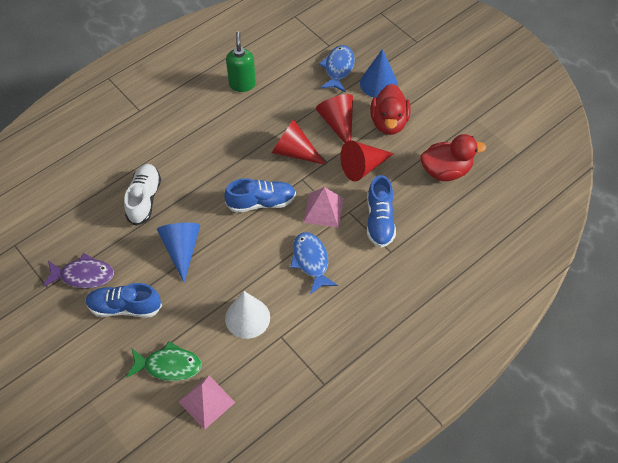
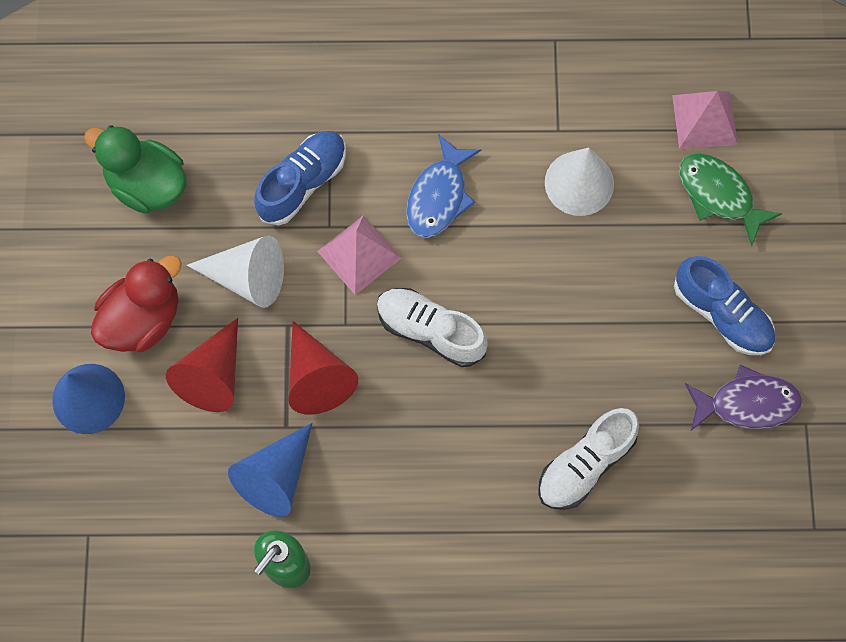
camera: 140 degrees left, 15 degrees up
(83, 275) = (747, 403): purple fish -> purple fish turned 135 degrees clockwise
(181, 249) = (591, 342): blue cone -> blue cone (276, 476)
(261, 202) = (430, 331): blue shoe -> white shoe
(338, 68) = (118, 475): blue fish -> none
(363, 167) = (247, 277): red cone -> white cone
(446, 171) = (147, 184): red duck -> green duck

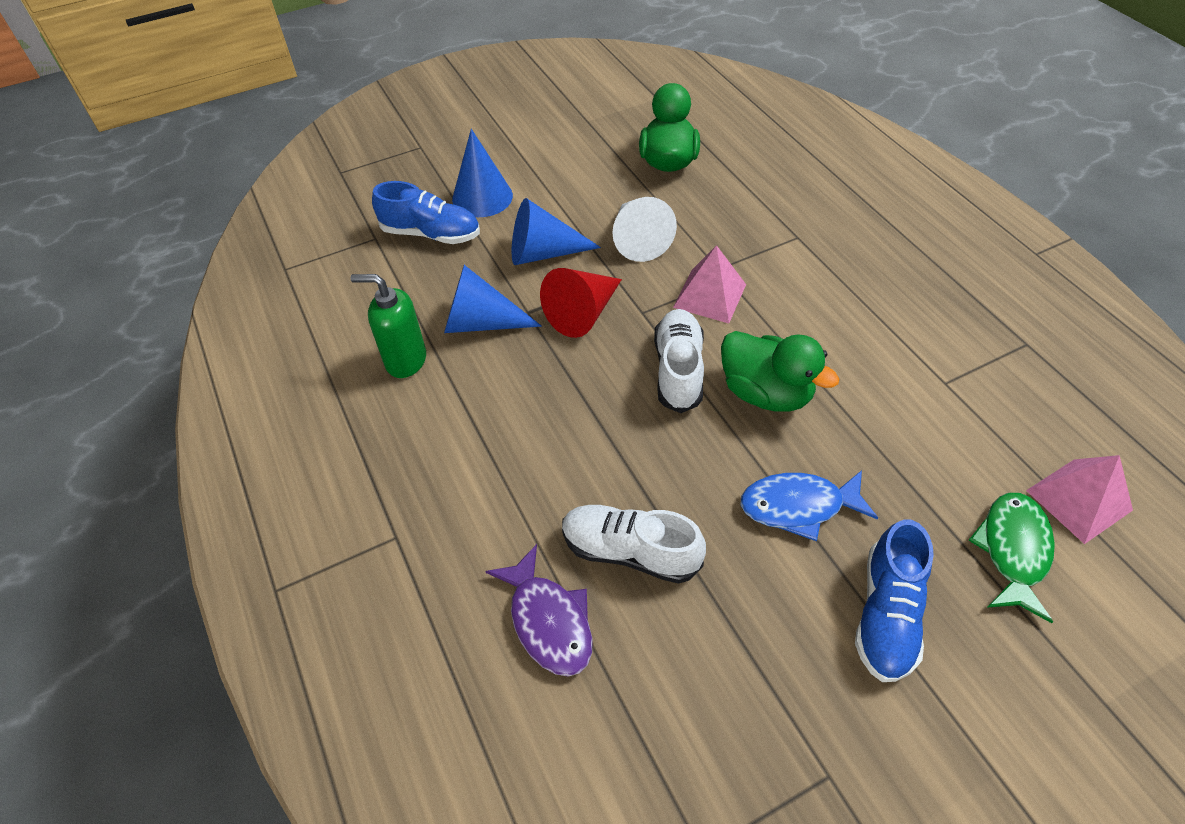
camera: 65 degrees right, 20 degrees down
(143, 319) = (562, 199): red duck -> none
(213, 375) = (543, 253): red cone -> blue cone
(302, 183) = (741, 238): blue shoe -> blue shoe (431, 234)
(439, 196) = (805, 325): blue fish -> blue fish (798, 506)
(493, 275) = (765, 393): none -> green duck
(579, 183) = (910, 421): white cone -> none
(747, 403) = (805, 691): purple fish -> purple fish (548, 621)

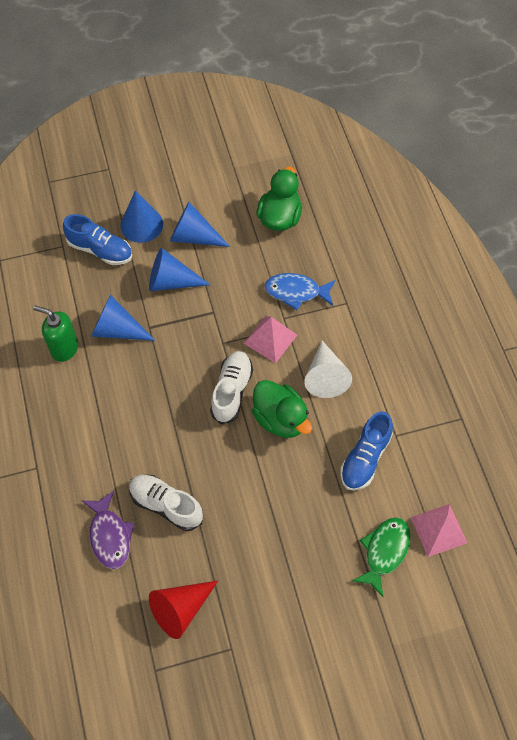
camera: 10 degrees right, 10 degrees up
(559, 199) = (193, 236): none -> blue cone
(583, 313) = (184, 335): red cone -> red cone (181, 609)
(638, 239) = (237, 283): white cone -> white cone (325, 376)
(798, 506) = (272, 498): blue fish -> blue fish (296, 292)
(886, 614) = (296, 572): blue shoe -> blue shoe (365, 458)

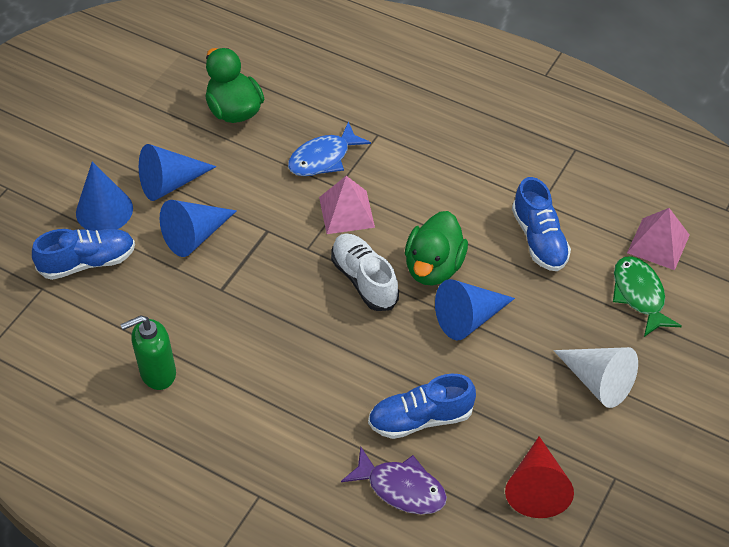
camera: 45 degrees left, 10 degrees down
(117, 330) = (192, 315): blue cone -> blue cone (469, 318)
(166, 505) = (420, 419): white shoe -> blue shoe
(280, 419) = (433, 267): green duck -> green duck turned 105 degrees clockwise
(325, 376) = (430, 204): white cone -> white cone (598, 381)

